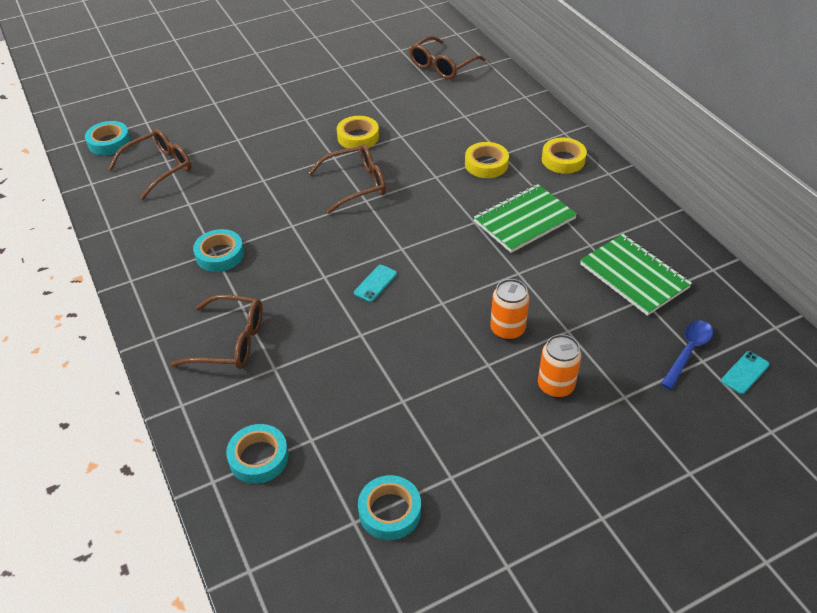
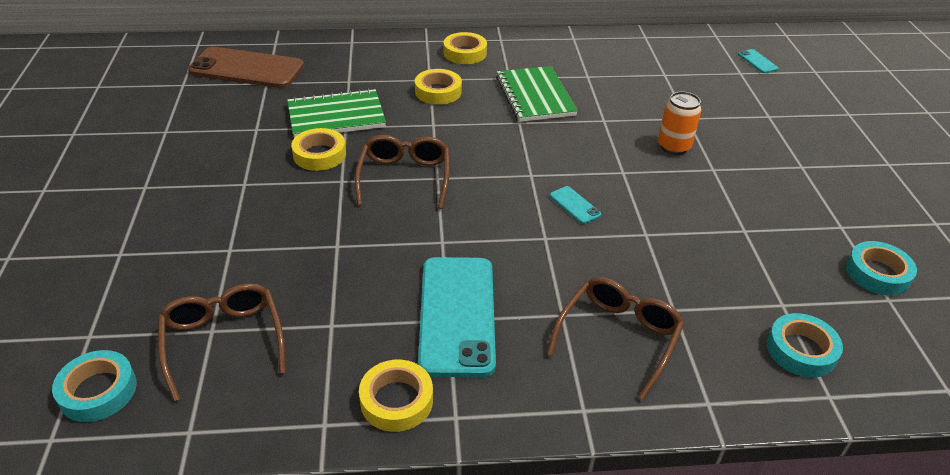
camera: 70 degrees left, 5 degrees down
(136, 251) = (396, 400): none -> yellow tape
(220, 255) = (457, 315): turquoise tape -> turquoise phone
(442, 66) = (247, 69): brown glasses -> brown phone
(555, 386) = (748, 143): orange can -> none
(634, 276) = (636, 69): green notebook -> green notebook (336, 116)
(688, 351) = (729, 75): blue spoon -> none

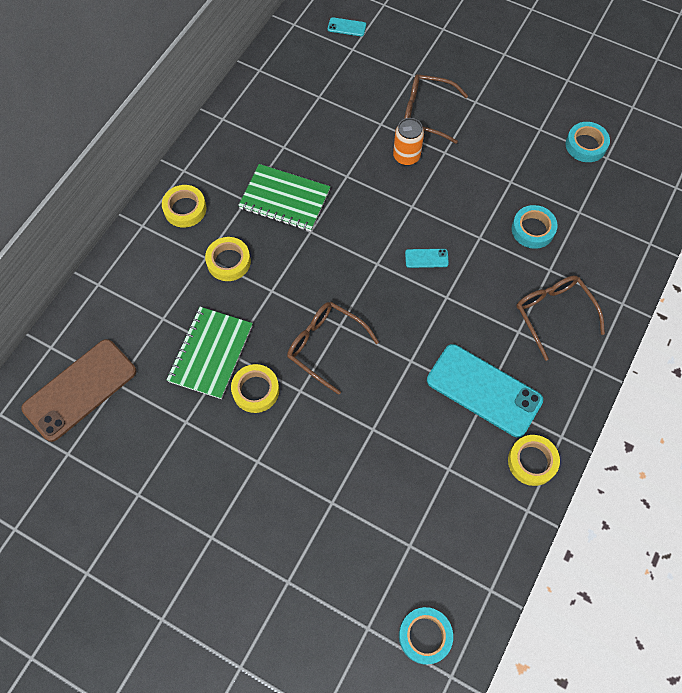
camera: 55 degrees left, 25 degrees up
(223, 341) = (424, 541): brown glasses -> brown glasses (426, 113)
(801, 350) = (615, 231): turquoise tape -> turquoise tape (533, 229)

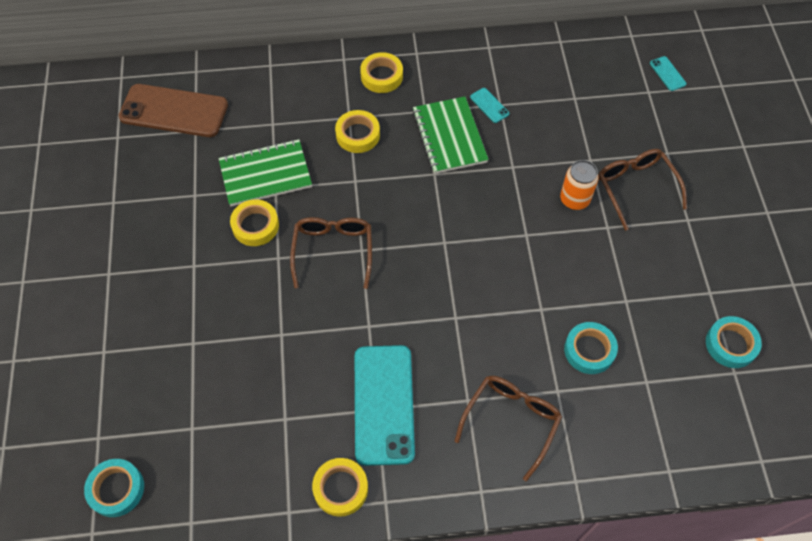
camera: 55 degrees right, 5 degrees down
(426, 258) = (482, 278): turquoise phone -> turquoise phone (489, 105)

